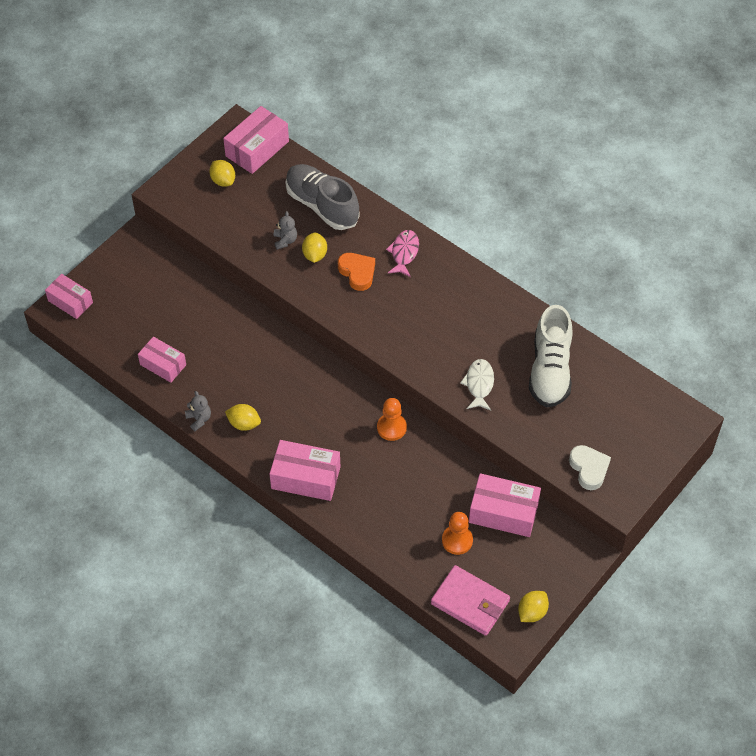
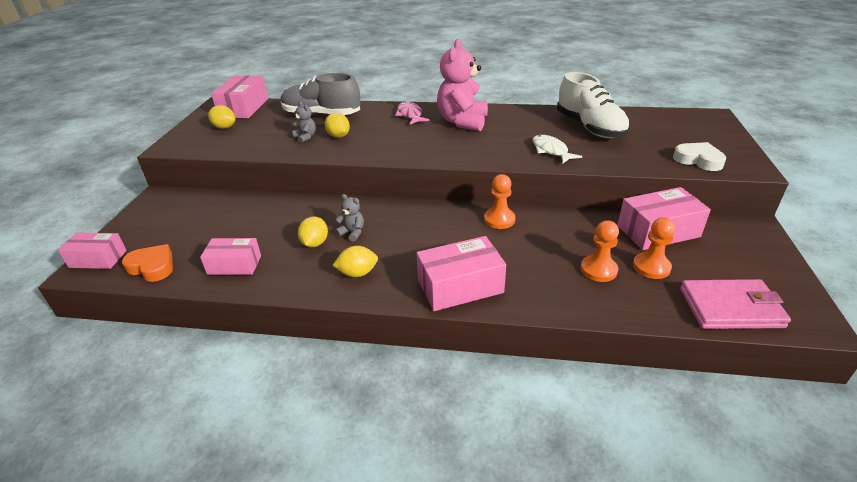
camera: 30 degrees left, 20 degrees down
(199, 419) = (305, 290): grey teddy bear -> grey teddy bear (352, 233)
(357, 273) = (384, 133): orange heart -> orange heart (152, 267)
(416, 520) = (598, 270): none -> orange pawn
(442, 293) = (462, 122): none -> pink teddy bear
(532, 612) = (787, 287): yellow lemon -> yellow lemon (315, 243)

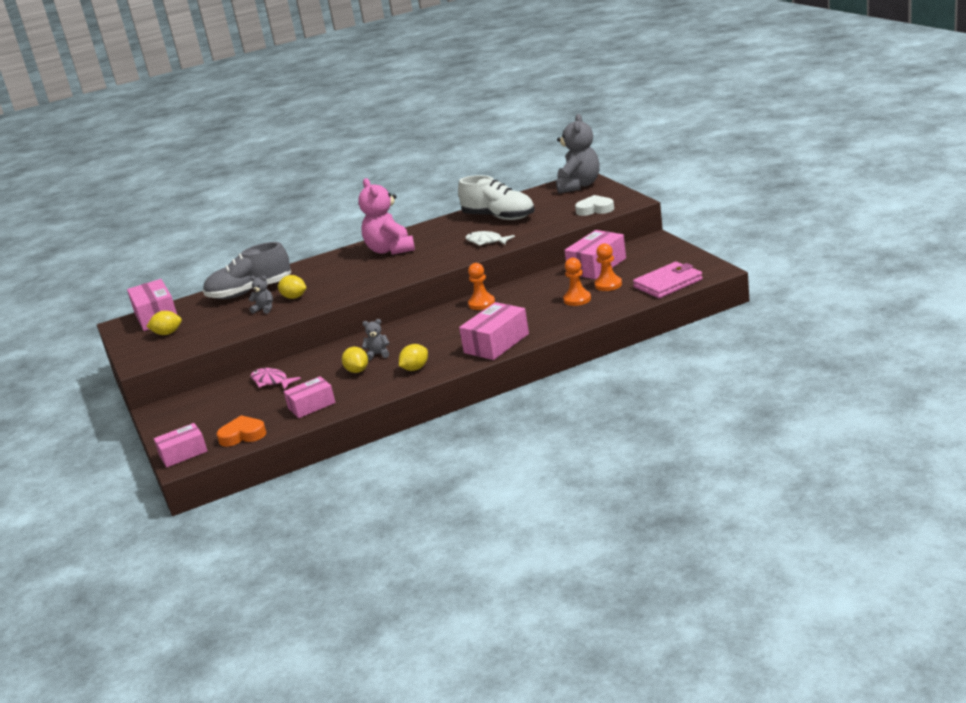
camera: 30 degrees left, 10 degrees down
(410, 115) = (336, 262): pink fish -> pink fish (271, 381)
(702, 123) = (578, 186): none -> grey teddy bear

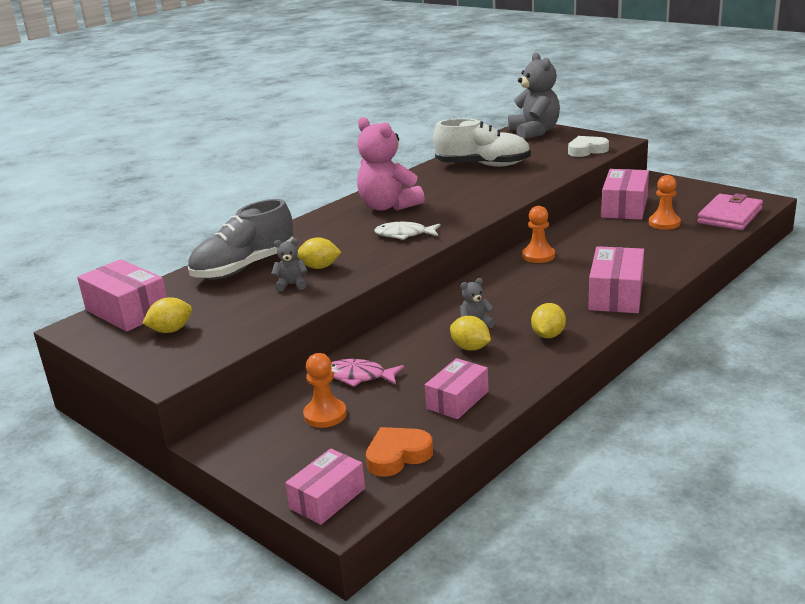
camera: 25 degrees left, 0 degrees up
(486, 241) = (501, 188): white fish -> white fish (404, 235)
(577, 299) = (649, 240): orange pawn -> orange pawn (325, 415)

